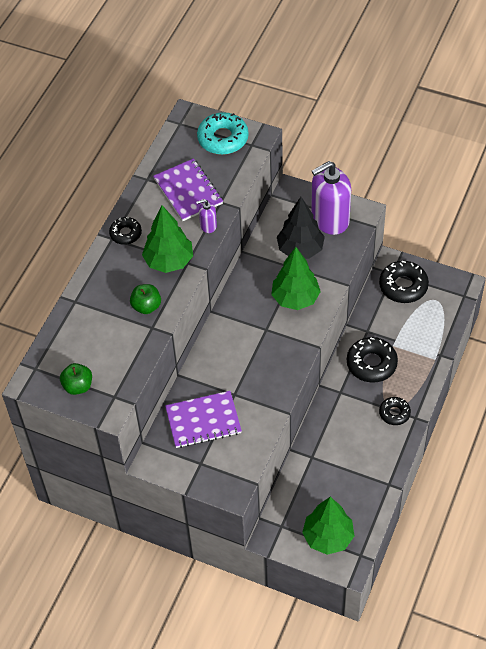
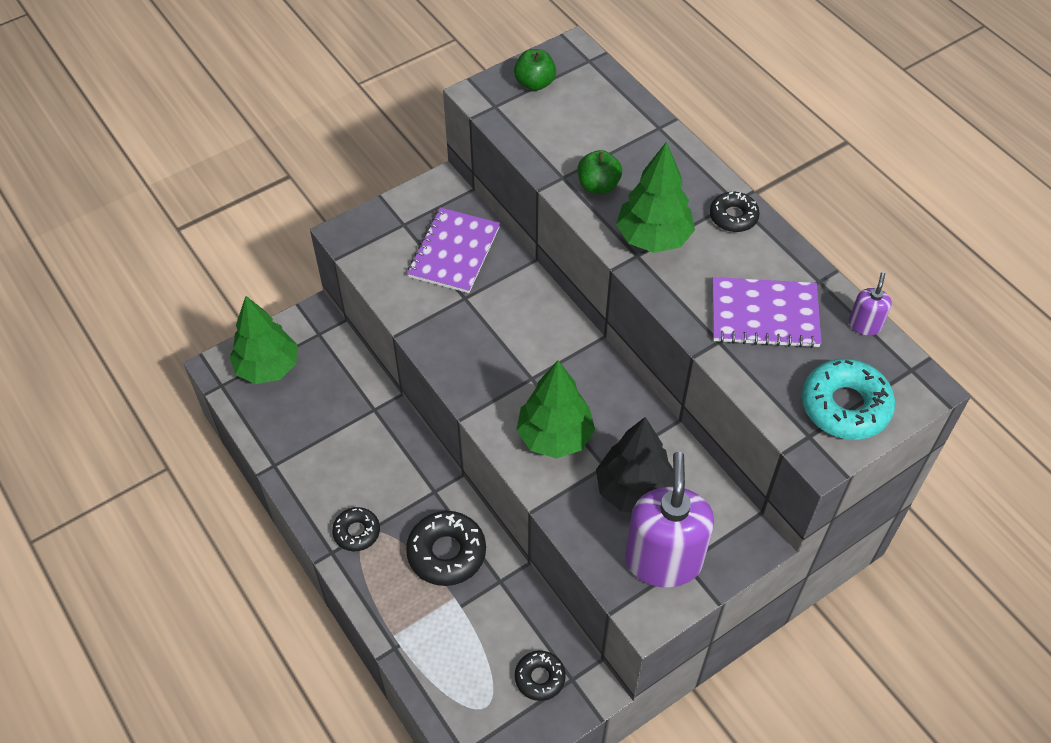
camera: 120 degrees right, 0 degrees up
(208, 225) = (684, 306): purple soap dispenser -> purple soap dispenser (864, 325)
(403, 286) = (540, 678): black donut -> black donut, size x0.60

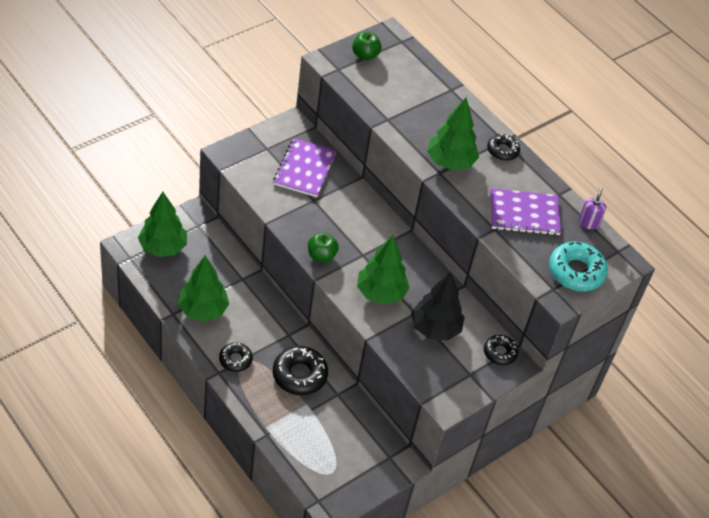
camera: 10 degrees left, 5 degrees down
(316, 458) = (203, 310): none -> green tree
(540, 678) = (367, 456): black donut -> black donut (500, 353)
(598, 186) = (412, 126): green apple -> green apple (321, 256)
(663, 560) = (456, 372): purple soap dispenser -> none

